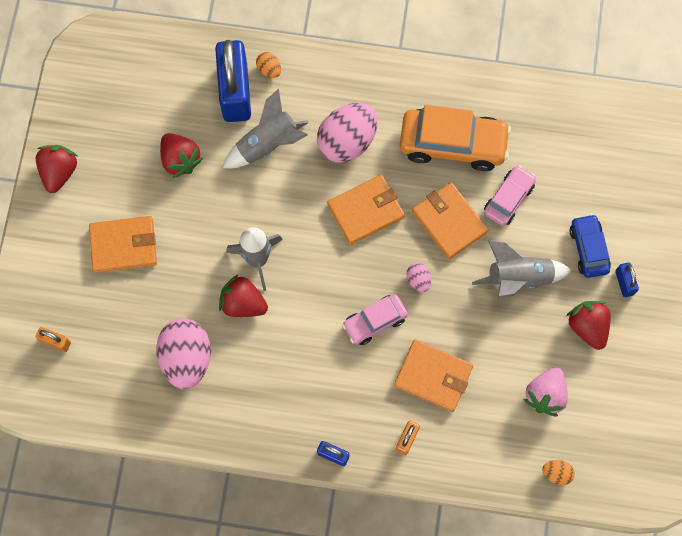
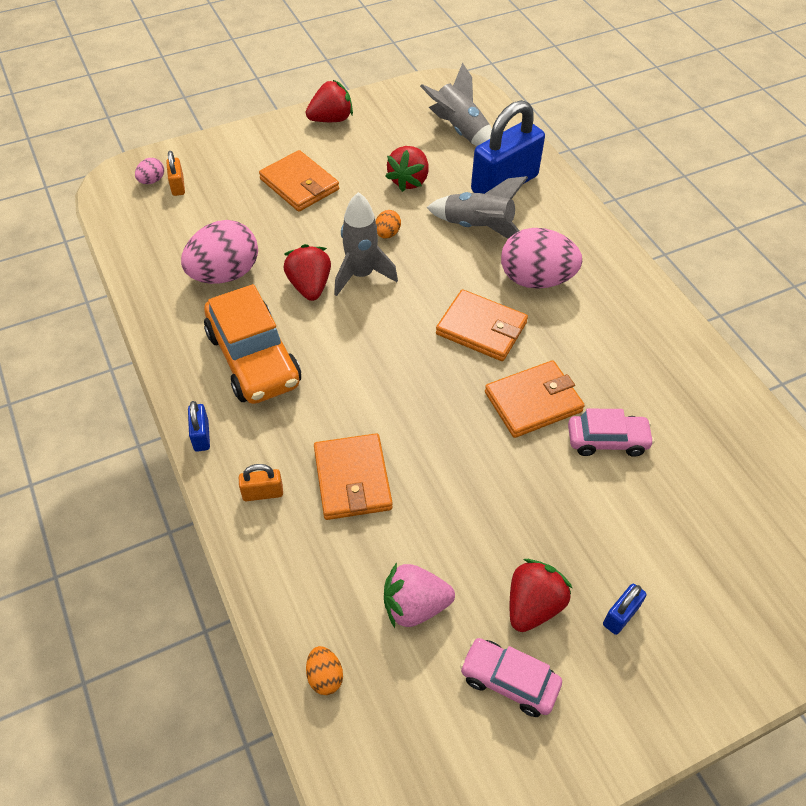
camera: 55 degrees right, 20 degrees down
(269, 70) = (547, 194): orange egg -> orange egg (387, 234)
(374, 321) = (372, 395): pink car -> pink car (509, 681)
(418, 280) = (447, 409): pink egg -> pink egg (152, 181)
(449, 222) = (533, 401): orange wallet -> orange wallet turned 45 degrees clockwise
(453, 144) = (616, 361): orange car -> orange car (253, 359)
(518, 278) = (529, 499): grey rocket -> grey rocket (460, 131)
(588, 249) = (625, 552): blue car -> none

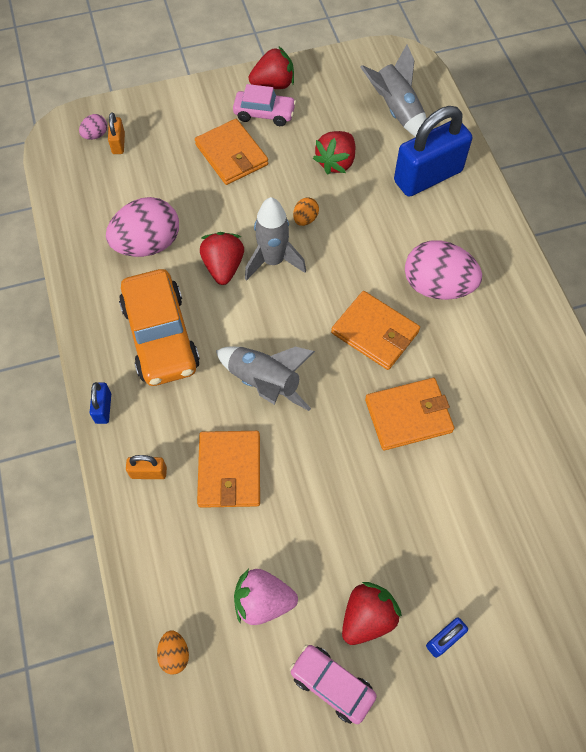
camera: 10 degrees right, 10 degrees up
(478, 227) = (393, 222): grey rocket -> grey rocket (264, 383)
(607, 441) = (469, 465): pink car -> pink car (264, 114)

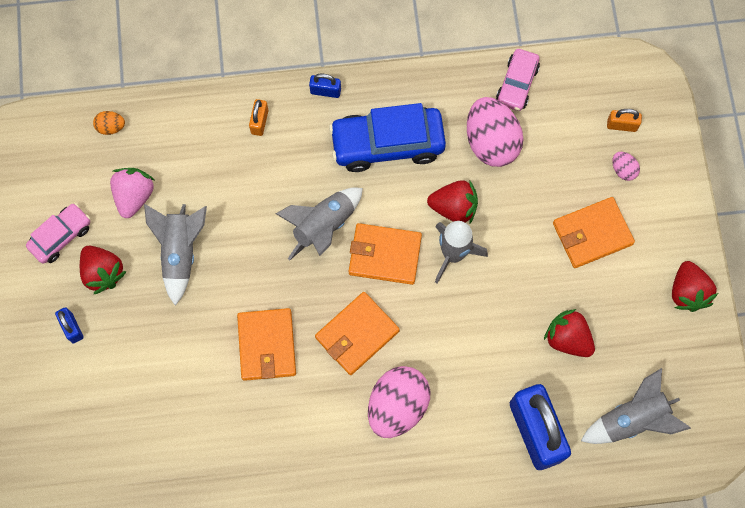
camera: 100 degrees right, 10 degrees up
(95, 135) = (636, 104): pink egg -> pink egg (623, 170)
(160, 337) = (387, 144): orange car -> blue car
(229, 470) = (248, 186): orange wallet -> orange wallet (385, 255)
(264, 114) = (645, 275): pink car -> pink car (517, 84)
(305, 219) = (498, 293): orange egg -> none
(323, 530) = (180, 252): none -> grey rocket

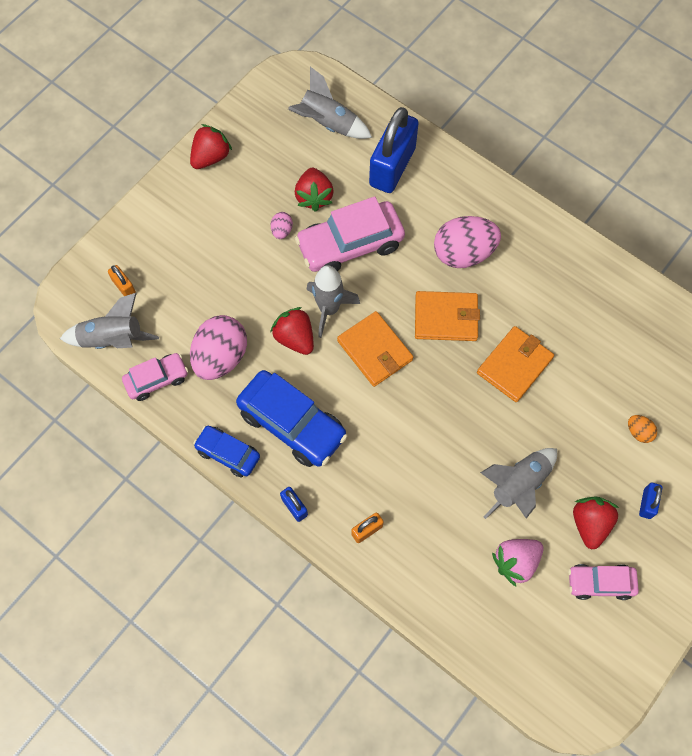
camera: 135 degrees left, 5 degrees down
(111, 127) = (485, 638): orange egg -> orange egg (639, 432)
(324, 226) = (397, 408): grey rocket -> grey rocket (112, 339)
(409, 82) = (228, 453): none -> blue car
(494, 324) = (350, 245): none -> pink car
(592, 234) = (226, 240): orange wallet -> none
(623, 170) = (158, 259): pink egg -> pink egg (282, 231)

